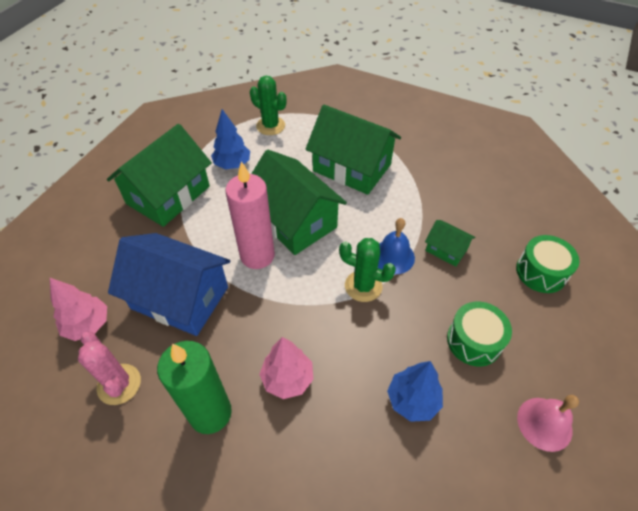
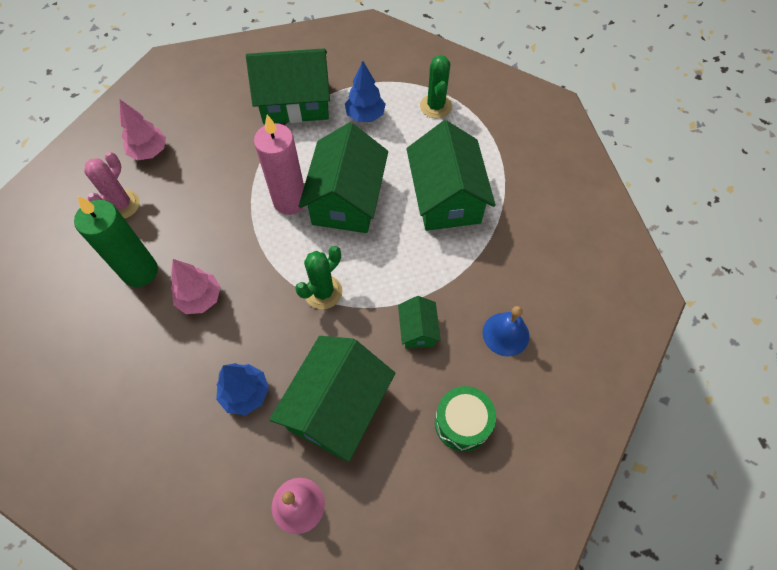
camera: 50 degrees right, 10 degrees up
(180, 298) = (212, 184): blue house -> none
(363, 286) = (323, 292): green cactus -> green cactus turned 60 degrees clockwise
(393, 256) = (373, 294): blue bell -> blue bell (505, 334)
(474, 341) = (337, 407): green drum -> green house

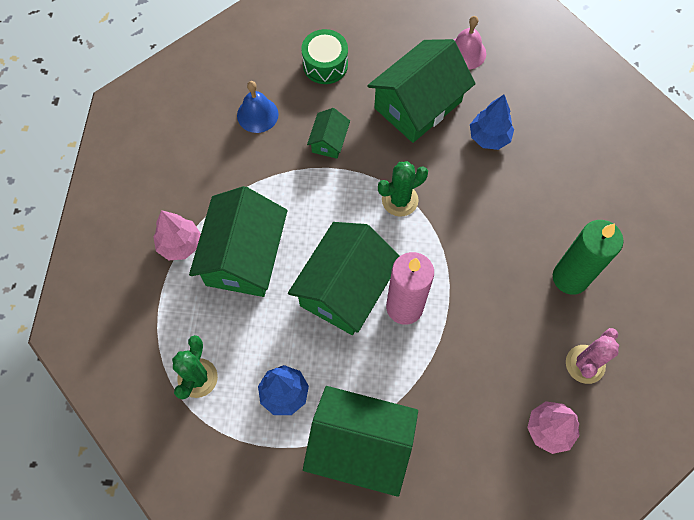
camera: 160 degrees left, 5 degrees up
(200, 299) = (515, 231): pink tree -> pink tree (180, 244)

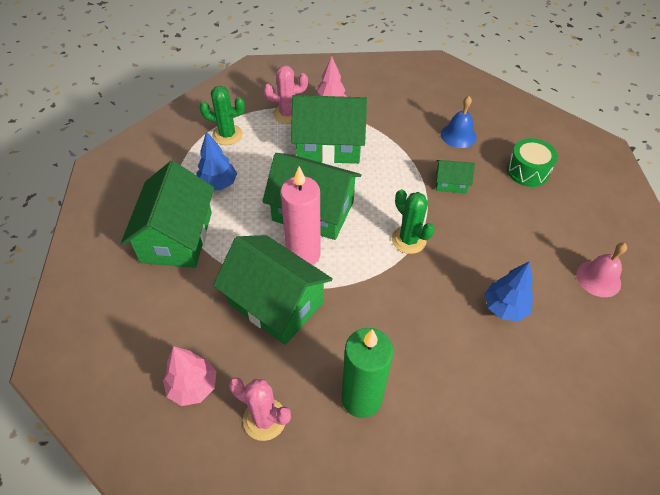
camera: 80 degrees right, 15 degrees down
(175, 298) = (287, 114): none -> pink cactus
(418, 105) = (516, 243): green house -> green house (275, 302)

